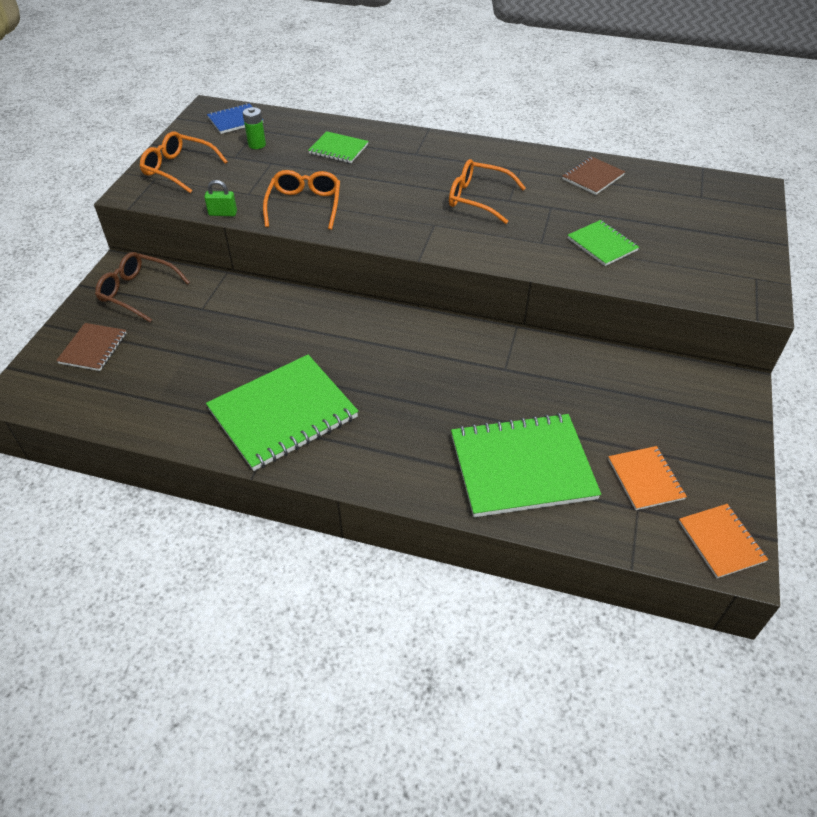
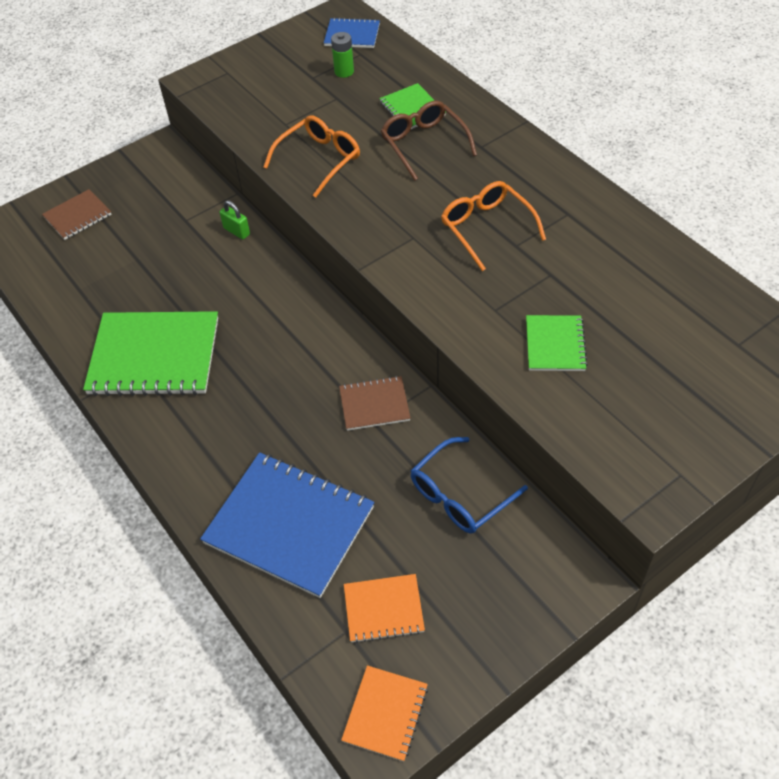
camera: 40 degrees right, 5 degrees up
(138, 292) = (153, 178): brown glasses -> brown glasses (424, 144)
(178, 169) = (254, 71): orange glasses -> none
(223, 213) = (244, 136): green padlock -> green padlock (236, 231)
(522, 467) = (289, 525): green notebook -> blue notebook
(592, 177) = (637, 260): brown notebook -> brown notebook (374, 404)
(611, 381) = (460, 495): none -> blue glasses
(645, 479) = (383, 609): orange notebook -> orange notebook turned 60 degrees clockwise

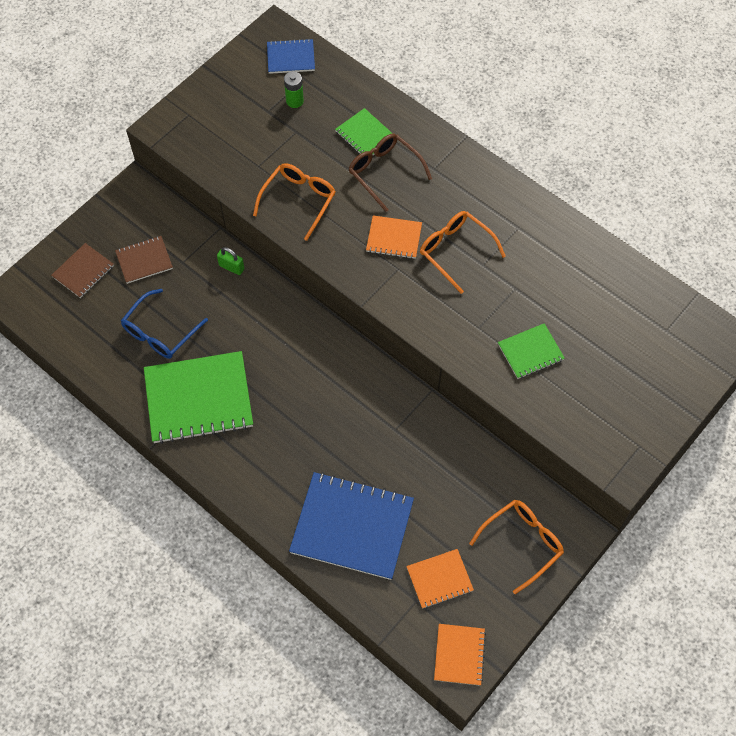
camera: 15 degrees left, 10 degrees up
(374, 404) = (391, 414): brown notebook -> brown notebook (144, 260)
(417, 207) = (394, 238): none -> orange notebook
(460, 495) = (475, 479): blue glasses -> blue glasses (160, 332)
(504, 583) = (522, 543): none -> orange glasses
(555, 345) = (530, 352): green notebook -> green notebook turned 75 degrees clockwise

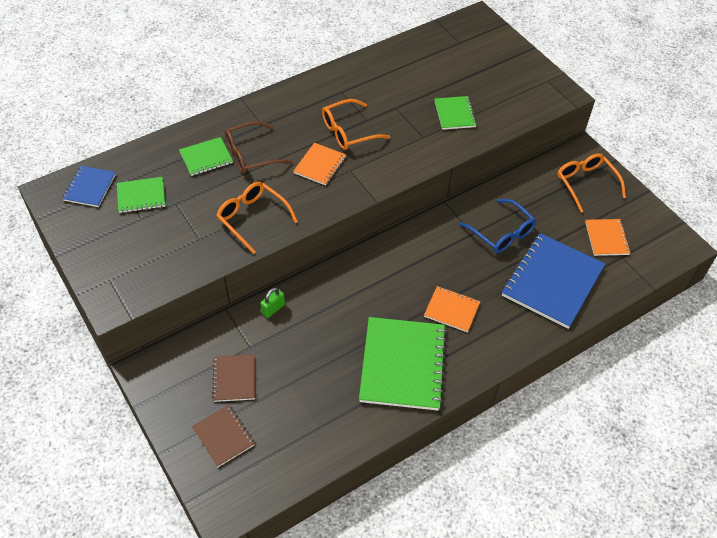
camera: 75 degrees left, 10 degrees down
(160, 332) = (321, 381): blue glasses -> blue glasses (502, 233)
(294, 101) = (141, 196): green battery -> green notebook
(459, 655) = (668, 242): orange notebook -> orange notebook (452, 310)

